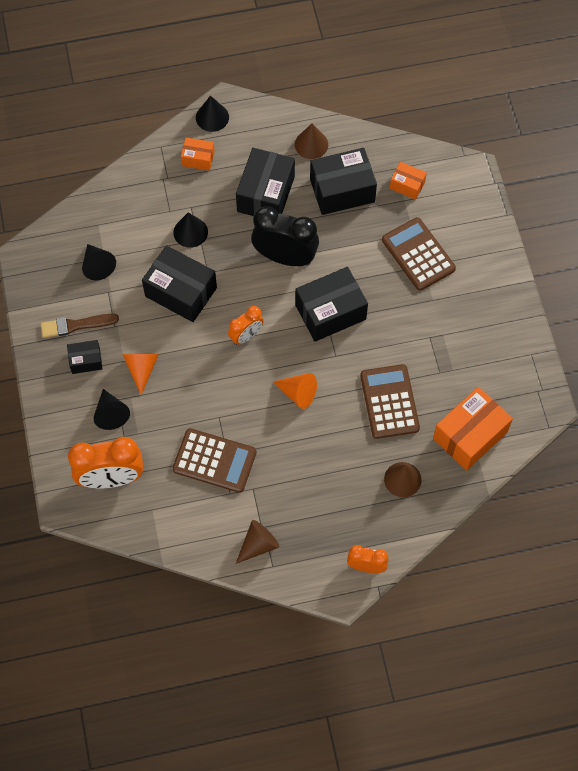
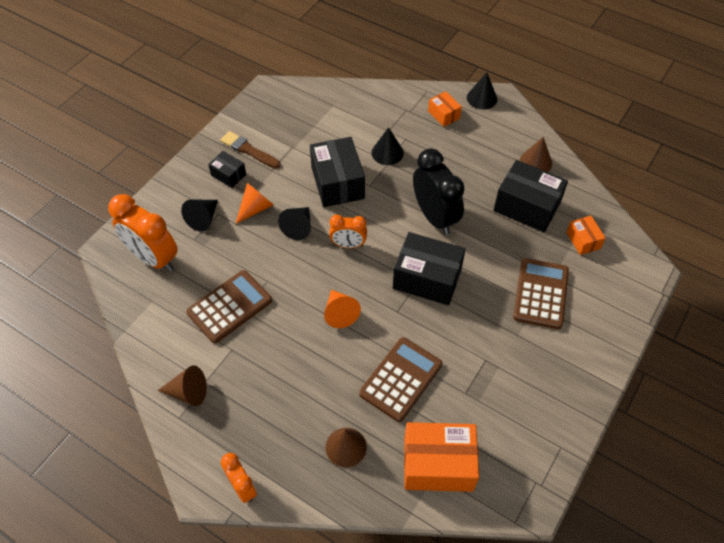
camera: 45 degrees right, 10 degrees down
(97, 266) = (304, 127): black cone -> black cone (298, 227)
(214, 461) = (229, 307): brown calculator -> brown calculator turned 105 degrees counterclockwise
(265, 194) = (466, 168): black box -> none

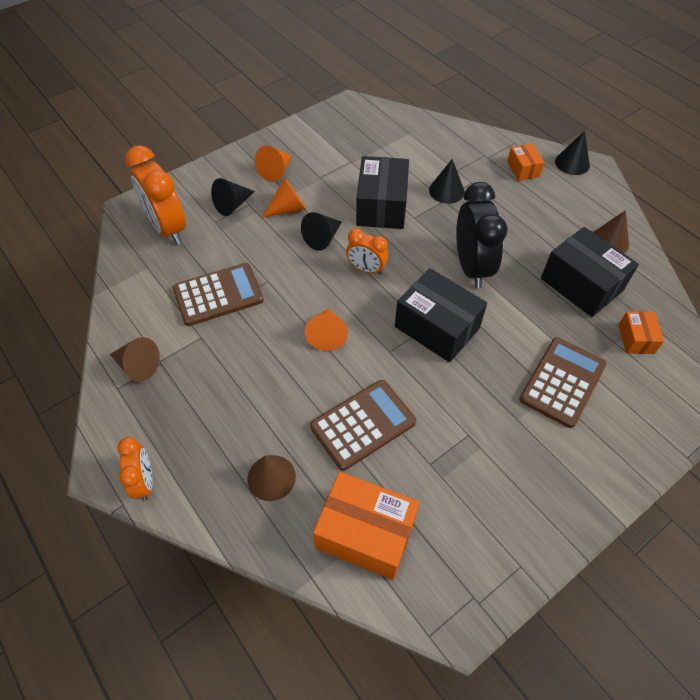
camera: 20 degrees right, 0 degrees up
(228, 175) = (276, 171): black box -> orange cone
(248, 150) = (306, 154): brown brush -> none

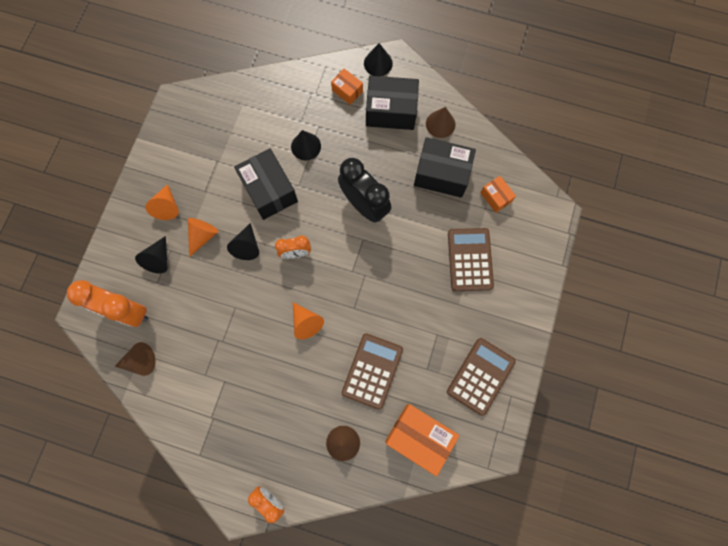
camera: 35 degrees left, 20 degrees up
(138, 366) = (199, 430): brown cone -> brown cone (140, 361)
(218, 295) = (210, 341): brown calculator -> brown calculator (480, 376)
(365, 533) = (419, 437): orange box -> orange box turned 45 degrees clockwise
(437, 327) = (372, 269): black box -> black box (391, 111)

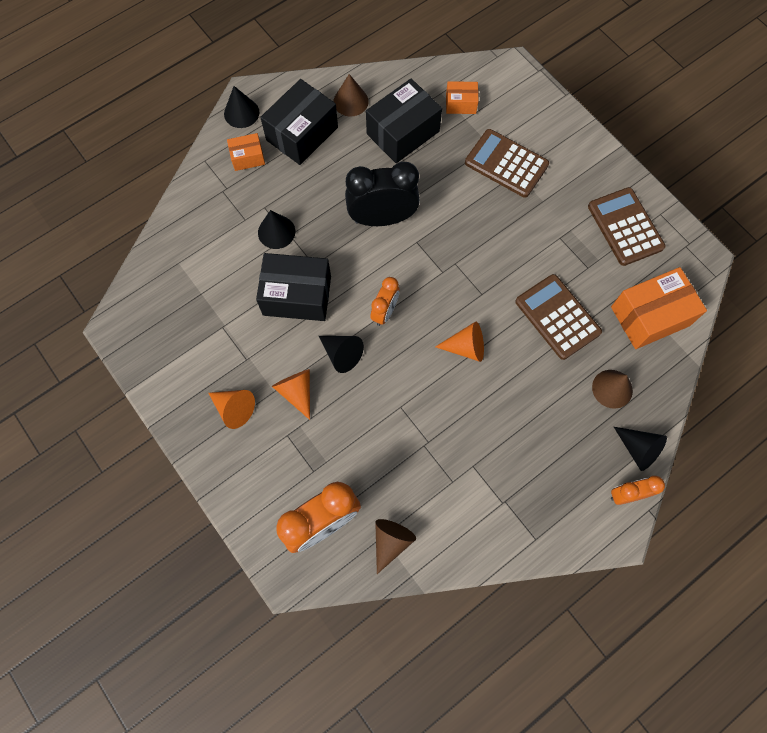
camera: 55 degrees left, 5 degrees down
(159, 259) = (288, 453): black cone -> black cone (638, 449)

